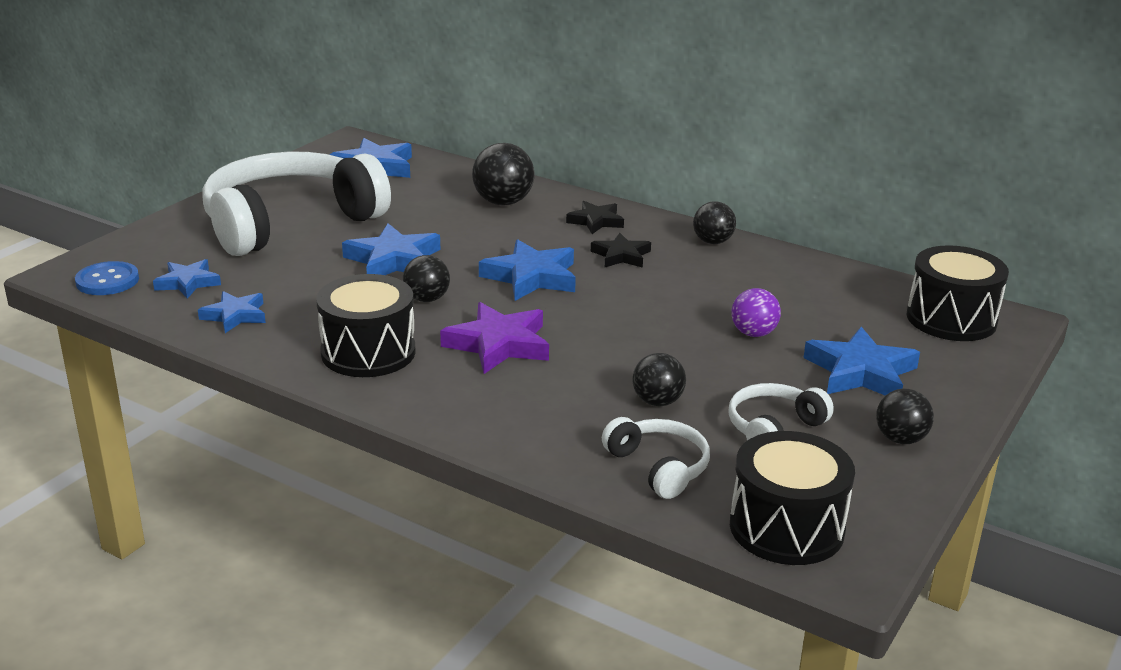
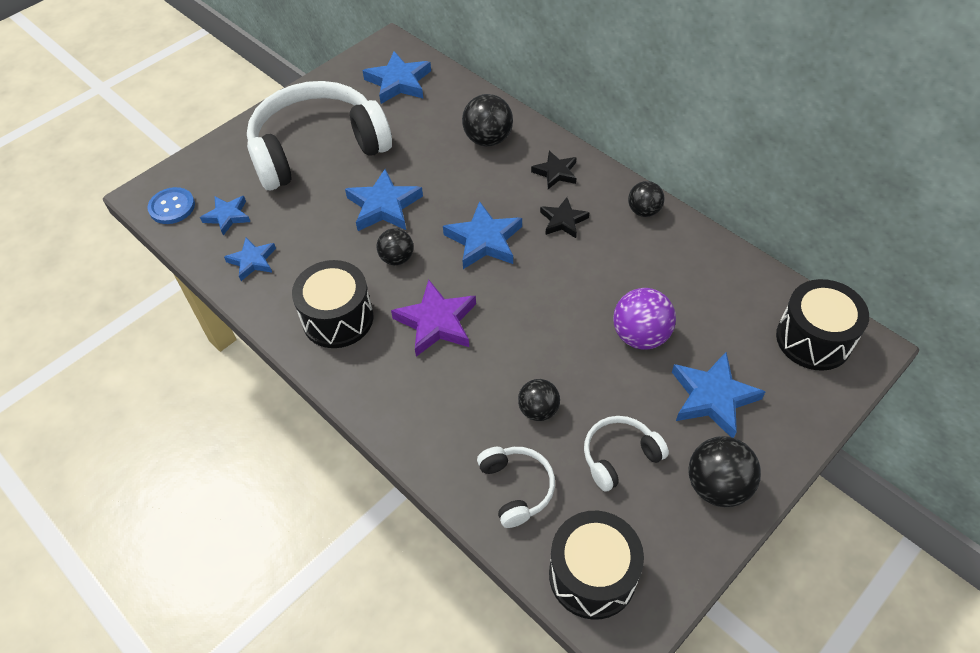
camera: 15 degrees right, 25 degrees up
(753, 333) = (640, 336): purple ball -> purple ball, size x1.54
(900, 439) = (717, 486): black ball -> black ball, size x1.54

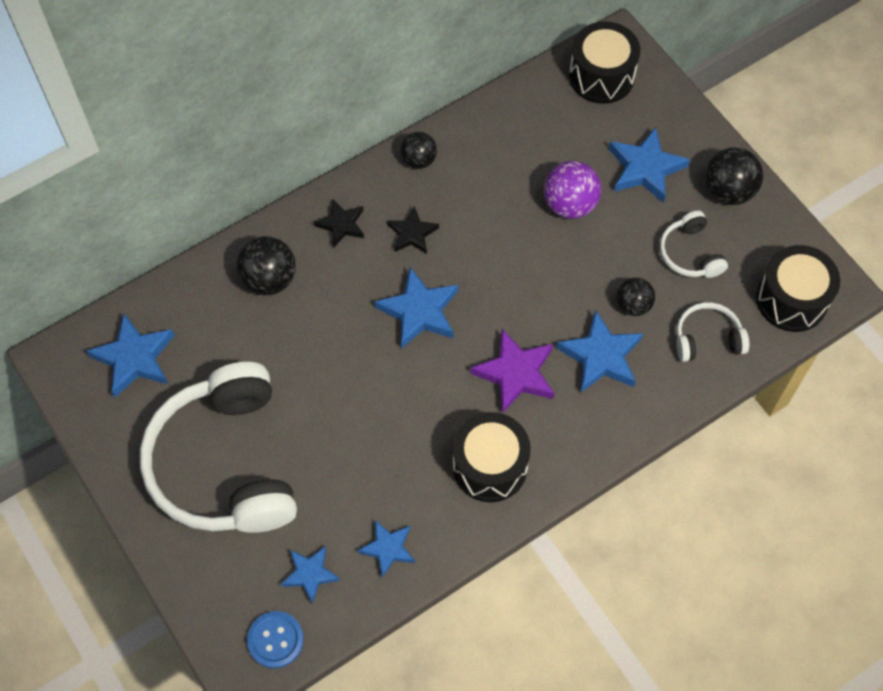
camera: 80 degrees left, 10 degrees up
(384, 206) = (342, 402): blue star -> blue star (601, 356)
(397, 258) = (422, 399): black ball -> none

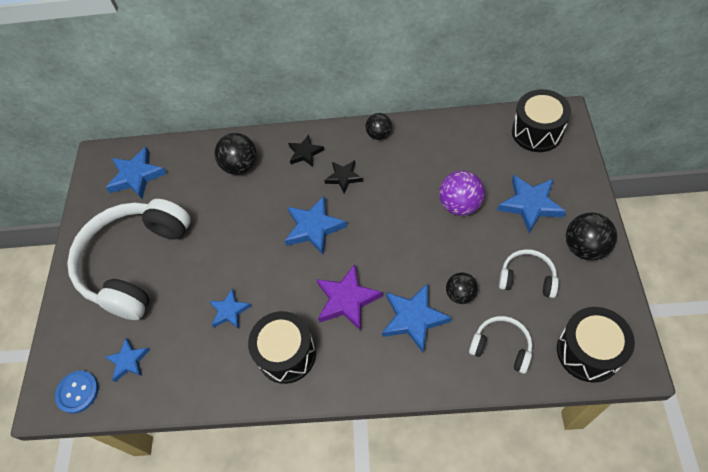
camera: 40 degrees right, 5 degrees down
(388, 548) = (184, 372): blue star -> blue star (229, 311)
(690, 253) = (527, 278): white headphones -> white headphones turned 90 degrees clockwise

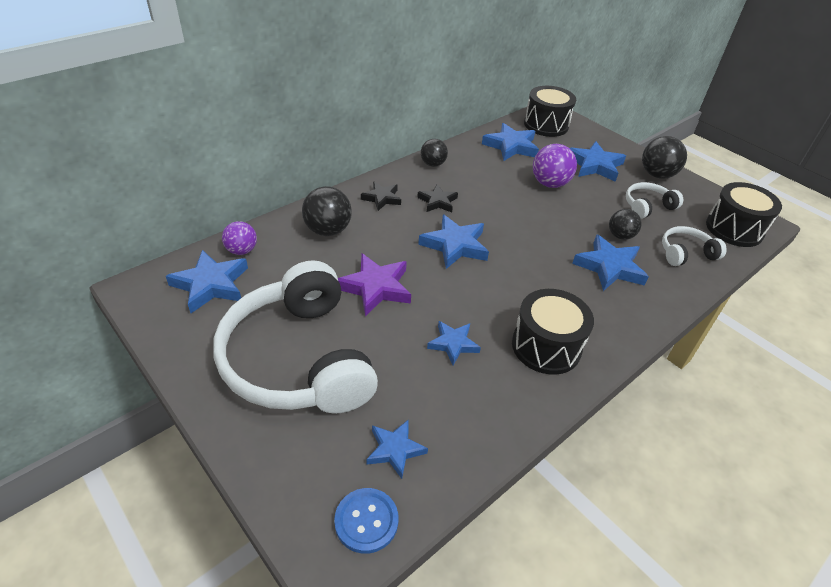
camera: 50 degrees left, 15 degrees down
(175, 156) = (242, 250): none -> purple ball
(347, 300) = (545, 281): purple star -> purple star (375, 287)
(471, 144) = (511, 146): none -> blue star

